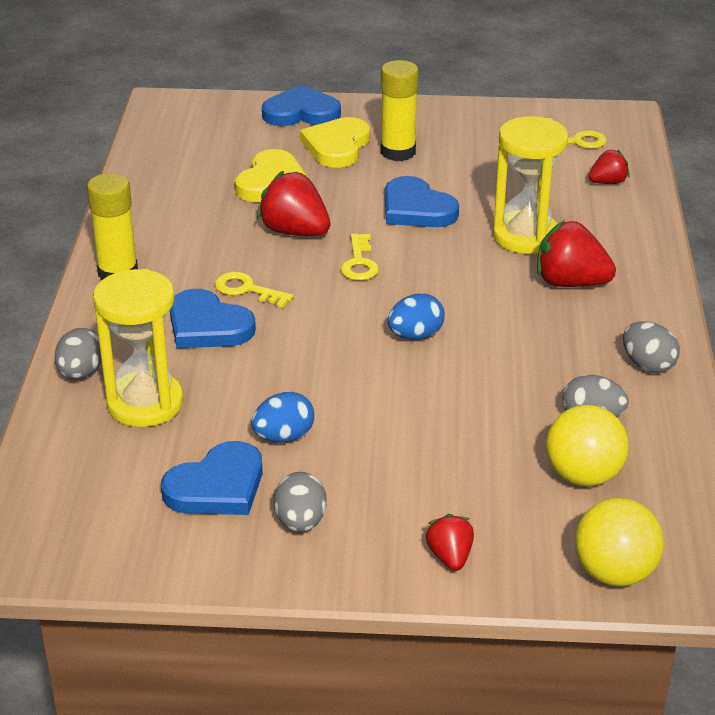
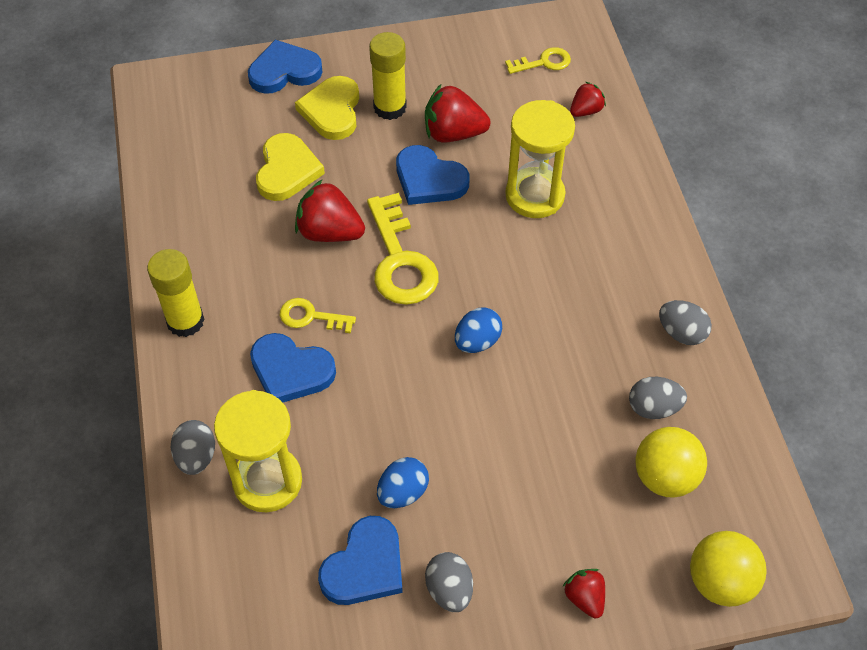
camera: 15 degrees left, 20 degrees up
(359, 263) = (400, 260): yellow key -> yellow key, size x1.84
(570, 283) = (589, 246): red strawberry -> red strawberry (453, 133)

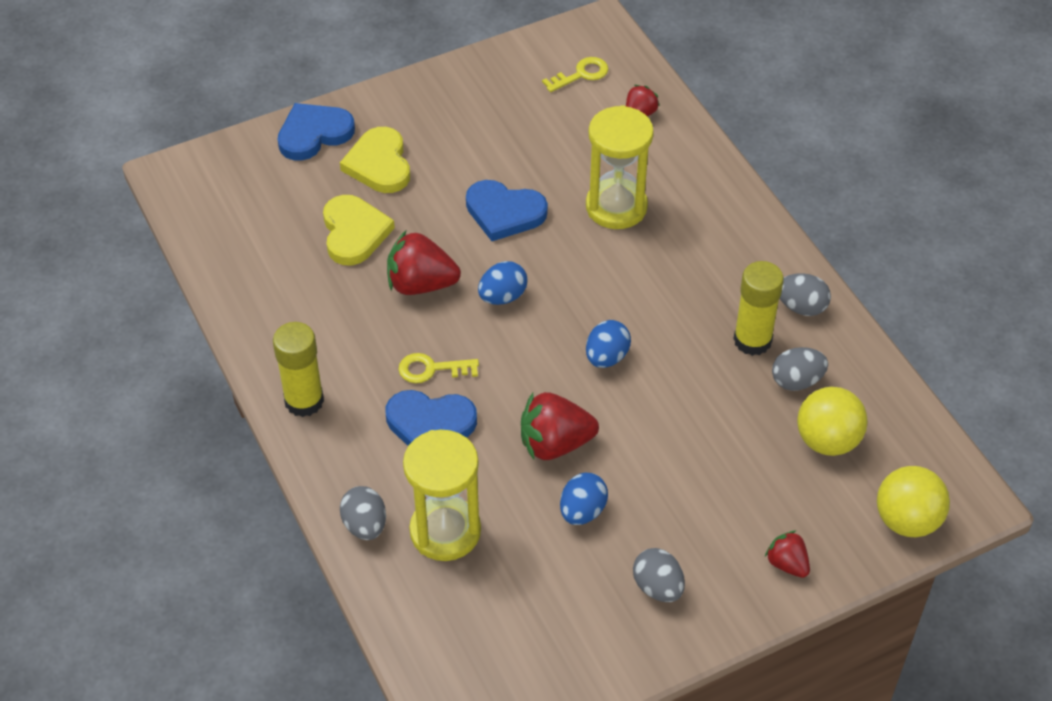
camera: 15 degrees left, 5 degrees down
(365, 566) = (569, 585): blue heart -> none
(390, 107) = (438, 149): yellow glue stick -> yellow glue stick (752, 340)
(400, 260) = (502, 296): yellow key -> blue egg
(453, 133) = (513, 162): red strawberry -> red strawberry (555, 444)

